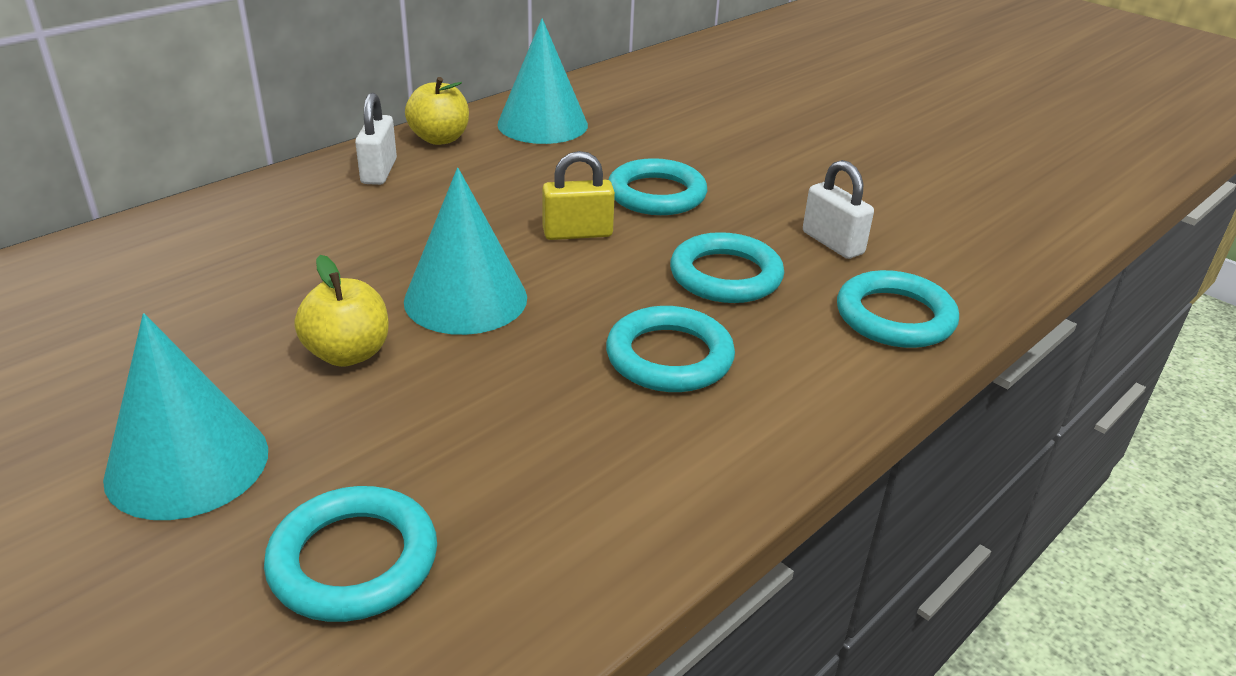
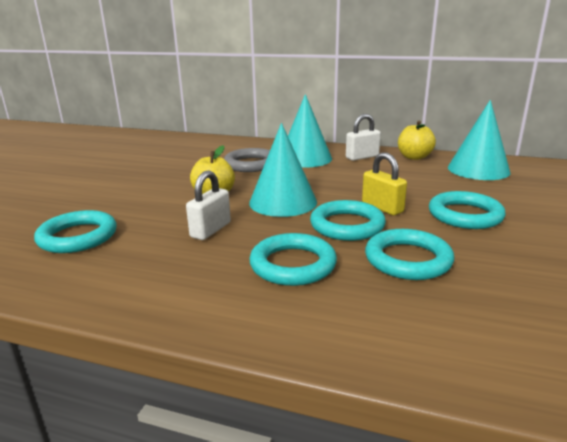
camera: 65 degrees right, 10 degrees down
(187, 463) = (123, 193): turquoise cone -> turquoise cone (305, 158)
(252, 274) = (251, 164): none -> grey ring
(832, 243) = (524, 290): white padlock -> white padlock (210, 230)
(895, 317) = (462, 345): turquoise ring -> turquoise ring (347, 225)

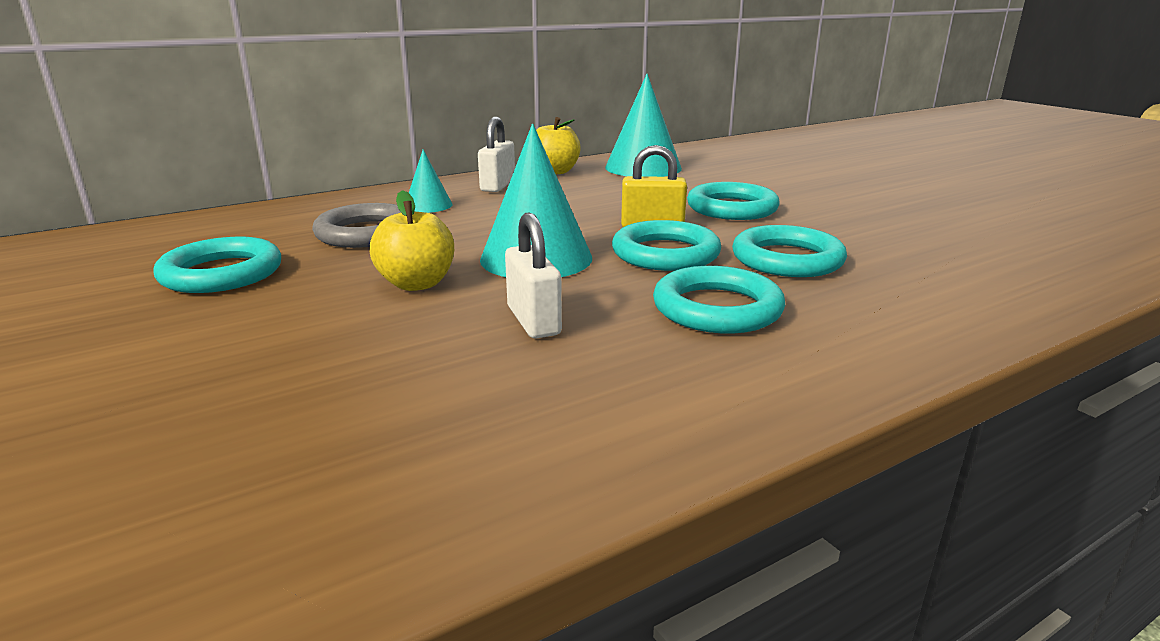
camera: 50 degrees left, 0 degrees up
(78, 237) = (340, 427): turquoise ring -> turquoise ring (221, 273)
(305, 158) = (428, 205): turquoise cone -> turquoise cone, size x0.52

